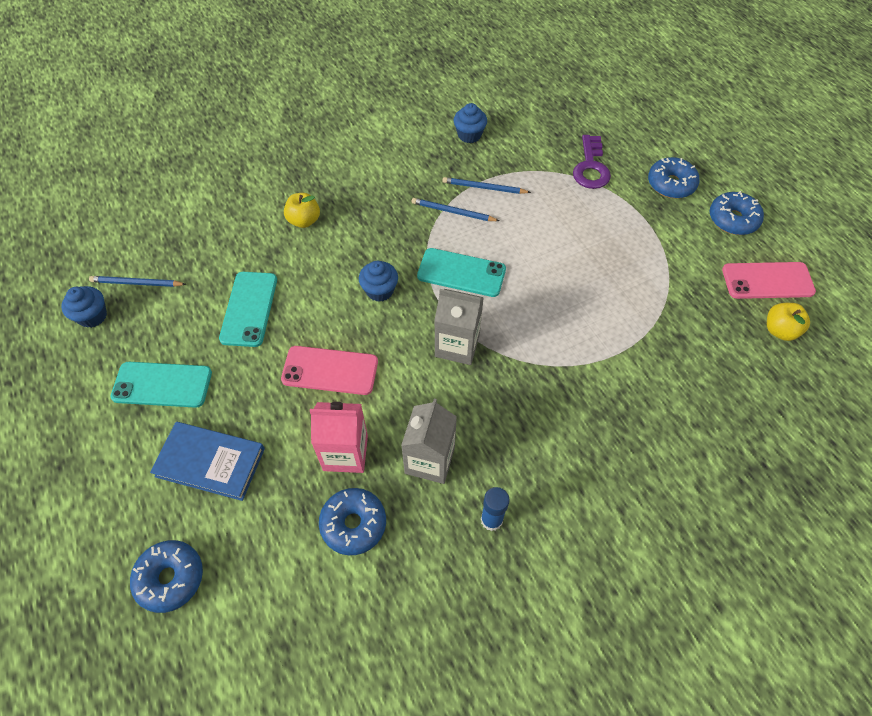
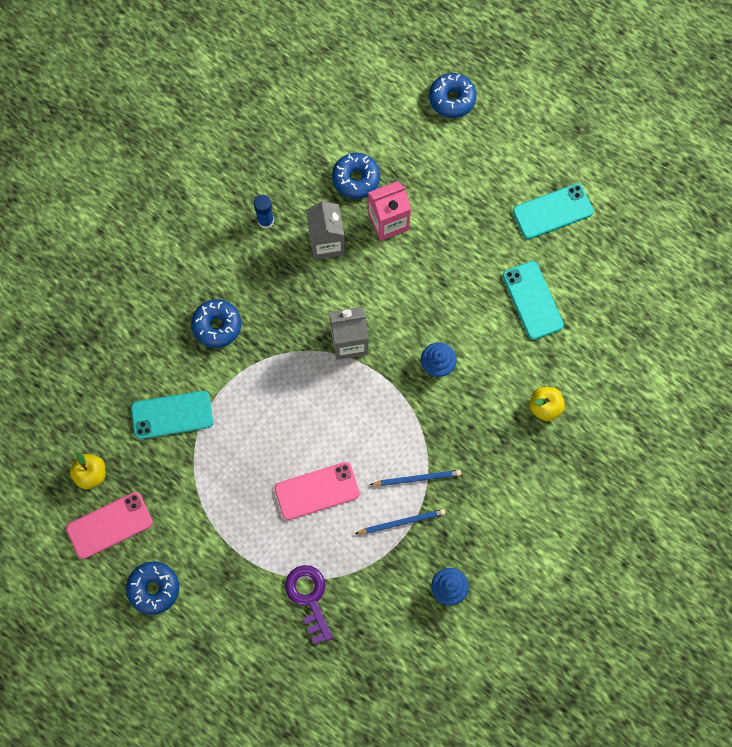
camera: 155 degrees right, 15 degrees up
(92, 316) = (650, 239): blue cupcake -> none
(136, 283) = (640, 282): blue pencil -> none
(210, 462) = (477, 175): blue book -> none
(330, 370) = (436, 277): pink phone -> pink phone (317, 491)
(461, 273) = (378, 413): turquoise phone -> turquoise phone (172, 415)
(671, 184) = (224, 610): blue donut -> blue donut (217, 326)

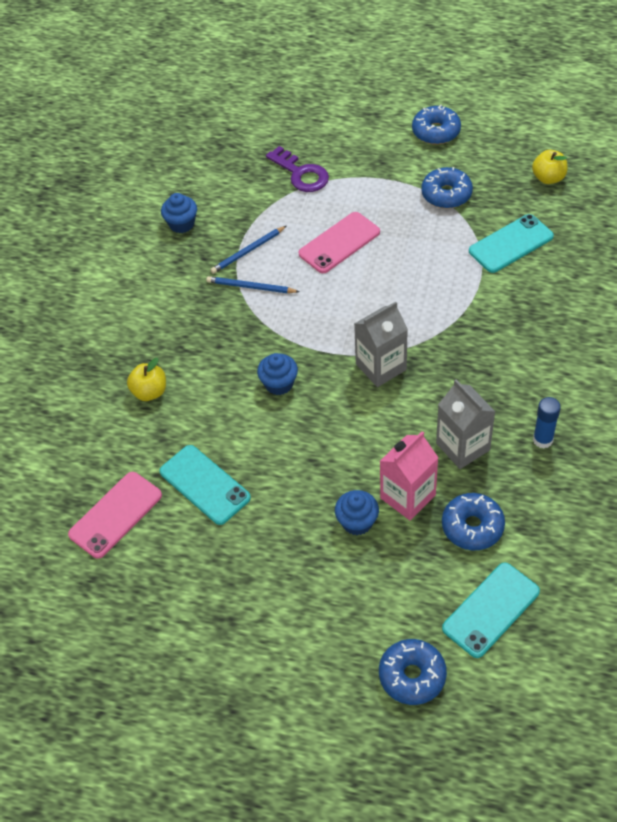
camera: 160 degrees right, 20 degrees down
(109, 525) = (504, 153): pink phone -> pink phone (115, 515)
(217, 326) = (522, 327): blue donut -> blue donut (446, 194)
(417, 478) = (250, 287): blue pencil -> blue pencil turned 45 degrees clockwise
(434, 219) = (357, 522): none -> blue cupcake
(552, 211) = (221, 590): turquoise phone -> turquoise phone (491, 610)

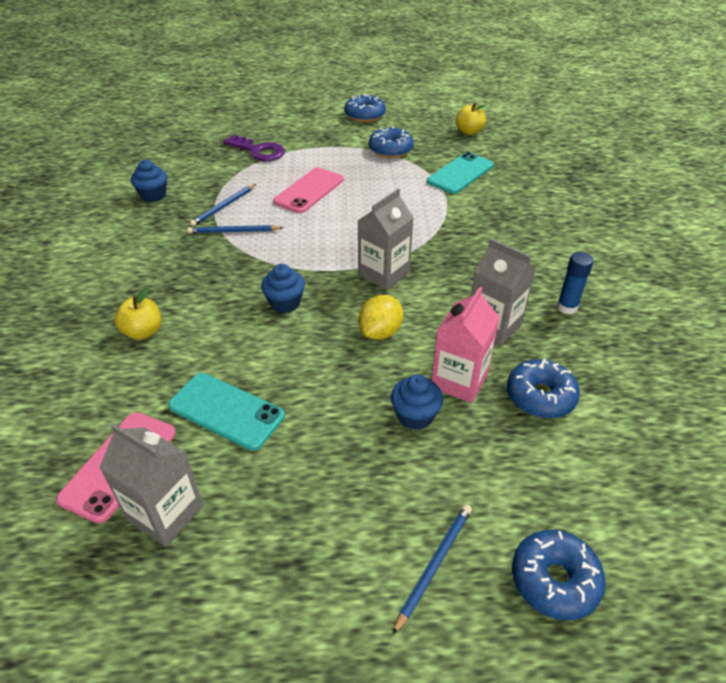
camera: 20 degrees left, 10 degrees down
(144, 561) = (166, 513): none -> grey carton
(328, 644) = (434, 565): none -> blue pencil
(356, 433) = (380, 332): none -> yellow lemon
(491, 610) = (605, 478): turquoise phone -> none

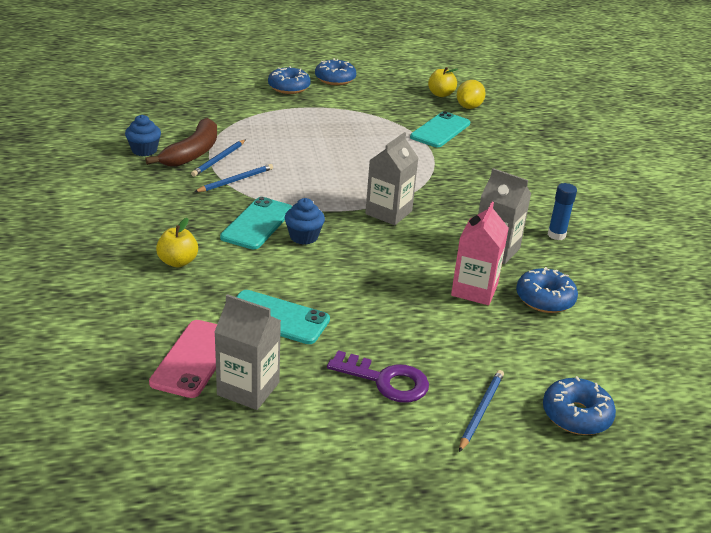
camera: 10 degrees left, 10 degrees down
(200, 199) = (192, 153): none -> brown banana
(233, 231) = (236, 180): blue pencil -> blue pencil turned 150 degrees clockwise
(240, 285) = (257, 223): none -> turquoise phone
(258, 151) = (237, 111): purple key -> purple key (385, 380)
(309, 191) = (299, 145): pink phone -> none
(380, 332) = (397, 257): yellow lemon -> yellow lemon (469, 107)
(390, 150) = (368, 110): blue donut -> blue donut (289, 87)
(415, 416) = (442, 316): blue cupcake -> none

